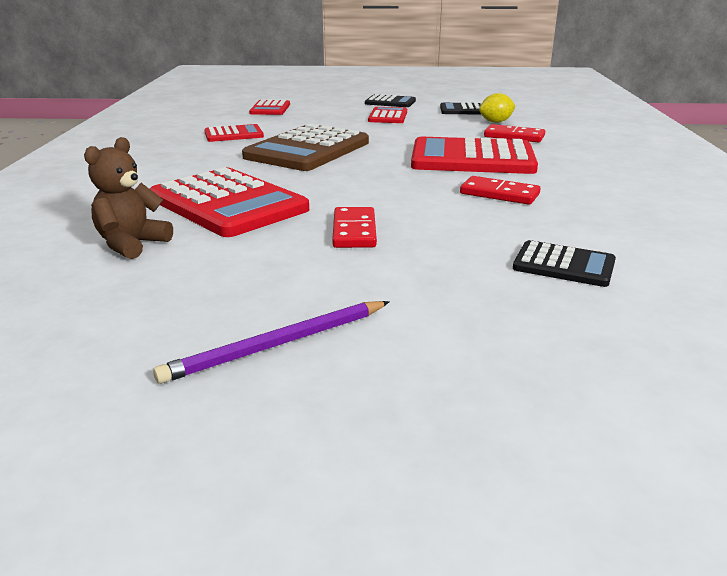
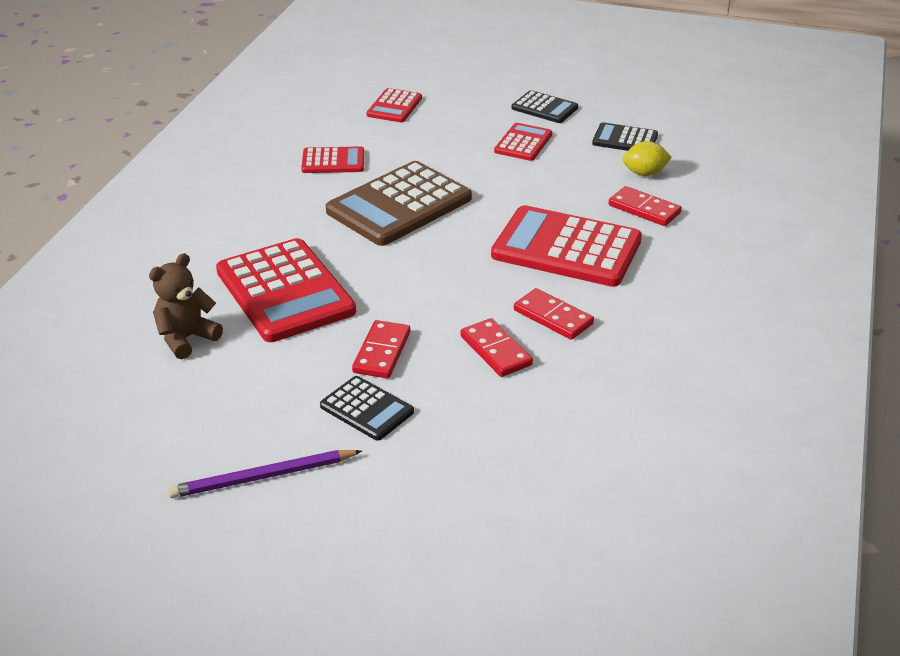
camera: 15 degrees right, 10 degrees up
(466, 218) = (495, 351): none -> red domino
(564, 265) = (540, 431): black calculator -> black calculator (367, 409)

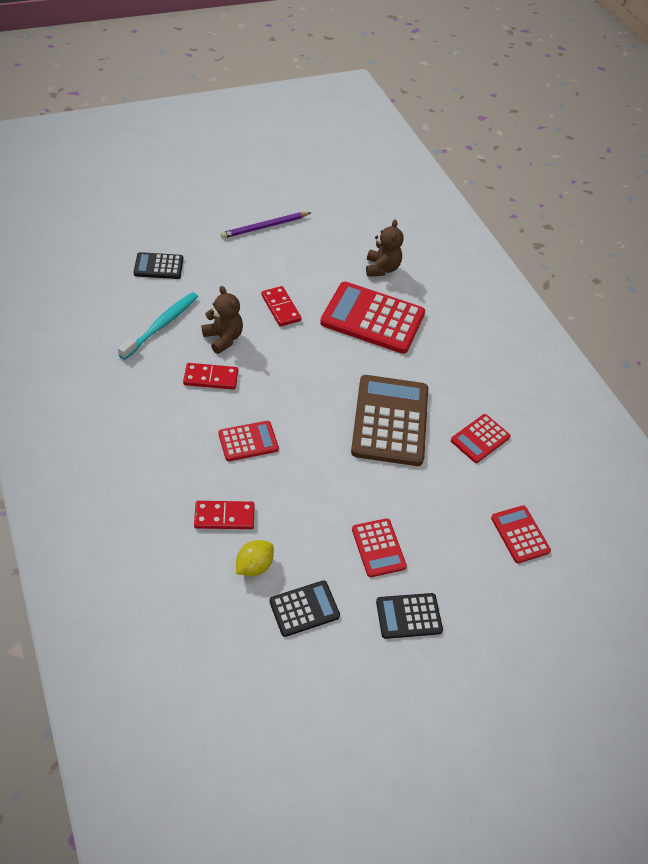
camera: 135 degrees right, 15 degrees up
(263, 477) = (264, 227): purple pencil -> purple pencil turned 150 degrees counterclockwise
(367, 409) = (255, 275): black calculator -> black calculator (158, 266)
(495, 351) = (223, 338): red domino -> brown teddy bear
(565, 402) = (161, 325): none -> turquoise toothbrush
(566, 248) = (248, 441): red calculator -> red calculator, size x0.52

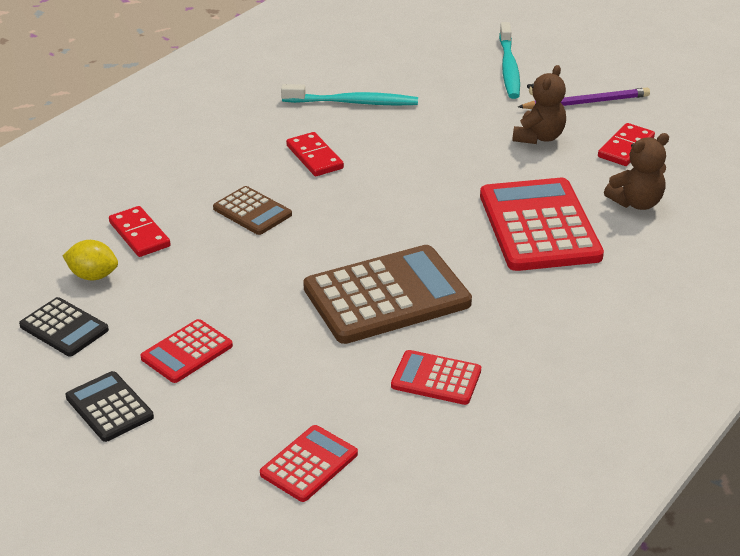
camera: 65 degrees right, 15 degrees down
(158, 266) = (433, 69): black calculator -> none
(193, 234) = (509, 68): none -> turquoise toothbrush
(223, 338) = (379, 143): brown teddy bear -> brown teddy bear (539, 137)
(248, 441) = (252, 211): red calculator -> brown calculator
(264, 227) = (586, 102): purple pencil -> purple pencil turned 135 degrees clockwise
(280, 308) = (471, 159): red domino -> red domino (625, 147)

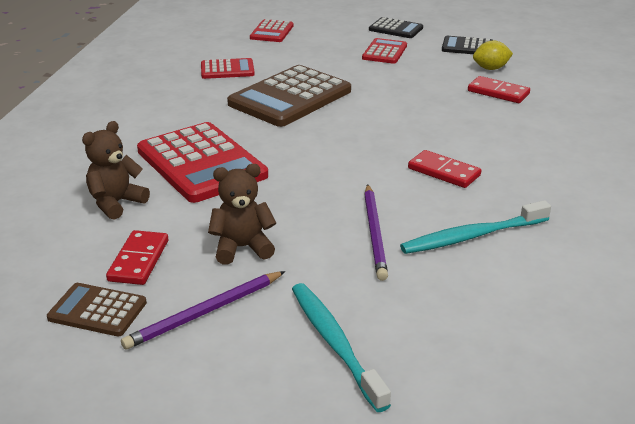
camera: 155 degrees right, 5 degrees down
(252, 211) = (441, 122): brown calculator -> brown calculator (97, 310)
(426, 122) = (375, 233): none -> purple pencil
(539, 137) = (242, 248): brown teddy bear -> brown teddy bear turned 75 degrees clockwise

